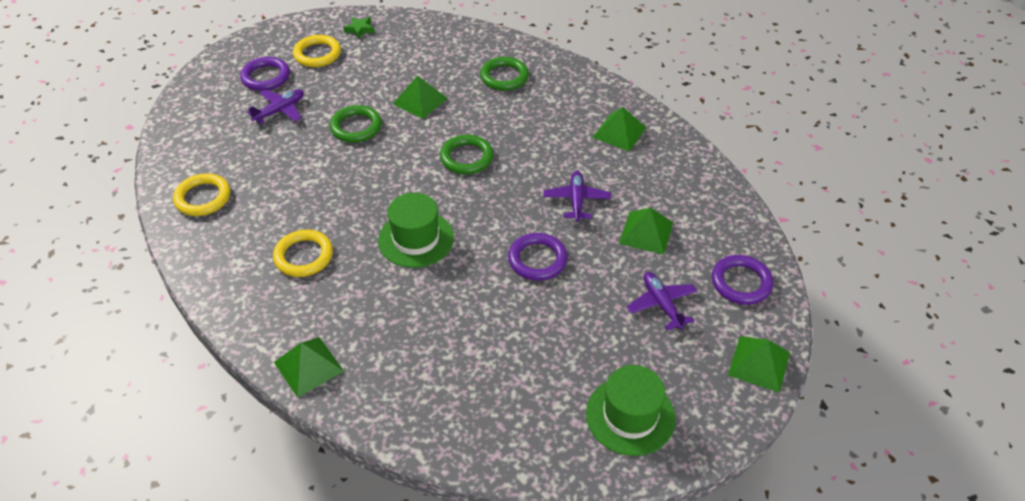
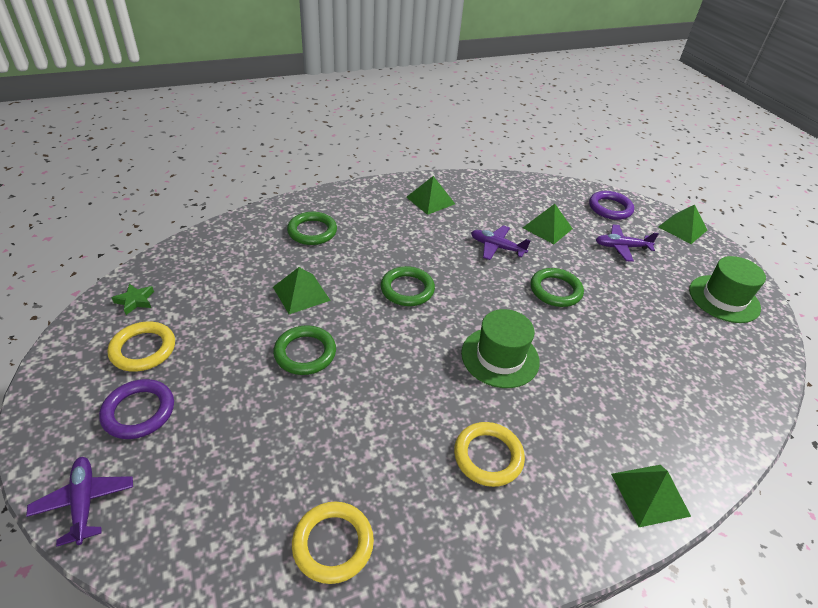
camera: 70 degrees left, 5 degrees down
(280, 110) = (220, 414): purple plane -> purple plane (84, 502)
(537, 259) = (555, 290): purple ring -> green ring

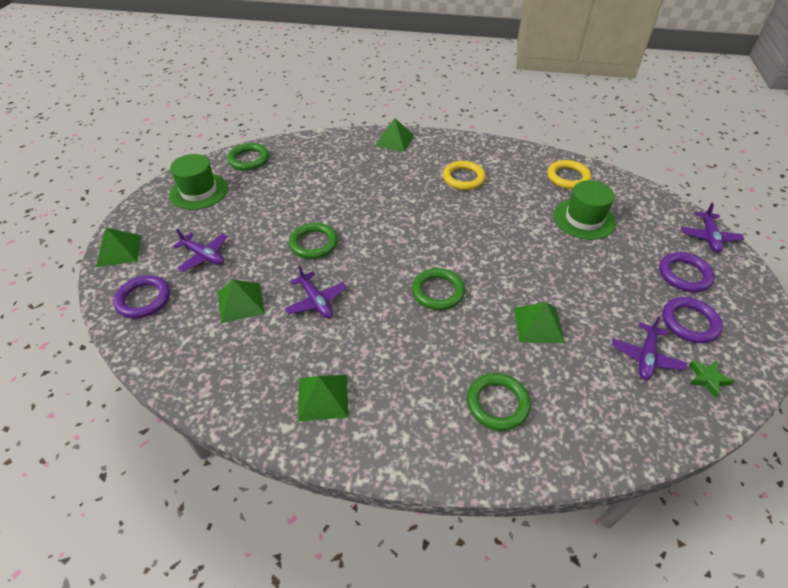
camera: 145 degrees left, 5 degrees up
(143, 349) = (689, 322): yellow ring -> purple ring
(194, 300) = (646, 357): none -> purple plane
(305, 353) = (552, 271): green ring -> green ring (249, 159)
(500, 357) = (408, 217): green hat -> green hat (584, 219)

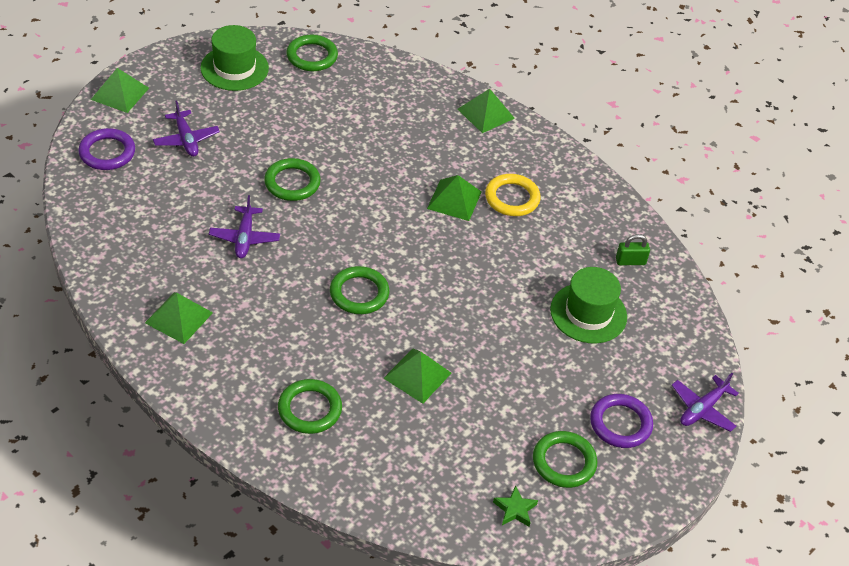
camera: 30 degrees right, 0 degrees up
(240, 302) = (181, 201): green pyramid -> green pyramid (454, 200)
(568, 177) = (630, 261): yellow ring -> green padlock
(646, 357) = (482, 460): purple plane -> none
(689, 322) = (564, 462): purple ring -> green ring

